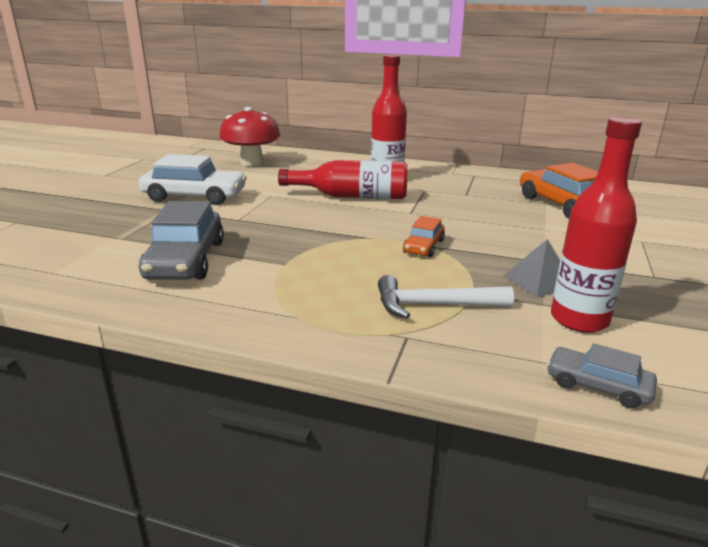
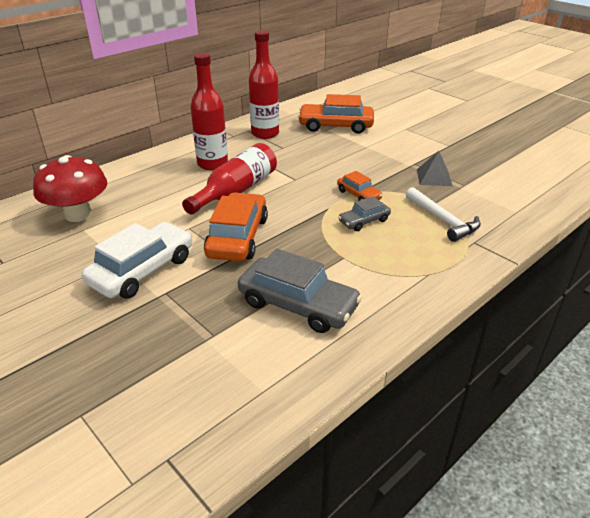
camera: 60 degrees left, 10 degrees up
(274, 214) = (238, 237): none -> orange car
(434, 305) = (443, 220): white hammer -> white hammer turned 60 degrees counterclockwise
(579, 319) = (482, 185): red bottle -> red bottle (265, 133)
(597, 386) = (543, 206): grey car -> grey car (364, 221)

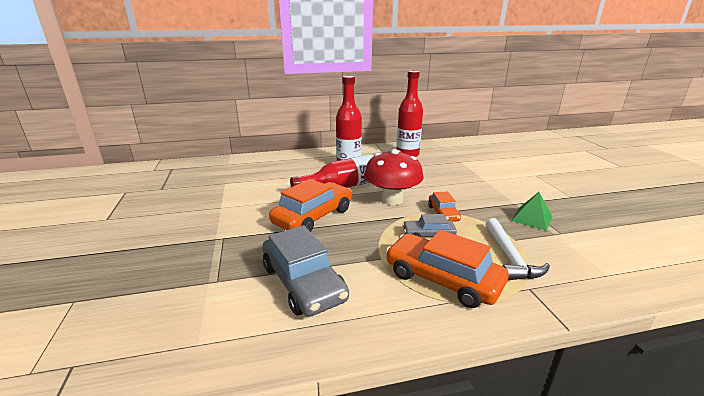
camera: 30 degrees right, 10 degrees down
(78, 214) = (232, 174): red mushroom -> red mushroom (392, 199)
(142, 270) = (227, 218): white car -> none
(335, 126) = (470, 161): orange car -> orange car (442, 279)
(434, 177) = (532, 218): grey pyramid -> green pyramid

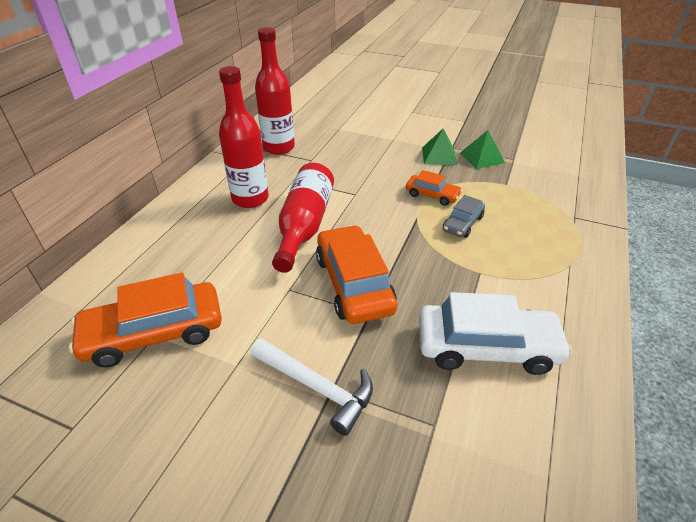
camera: 55 degrees left, 15 degrees up
(303, 283) = (487, 347): grey car -> white car
(392, 199) = (373, 210): red mushroom -> none
(442, 279) = (537, 252): orange car -> orange car (154, 333)
(498, 201) = (439, 156): none -> green pyramid
(510, 257) = (529, 201): white hammer -> white hammer (317, 387)

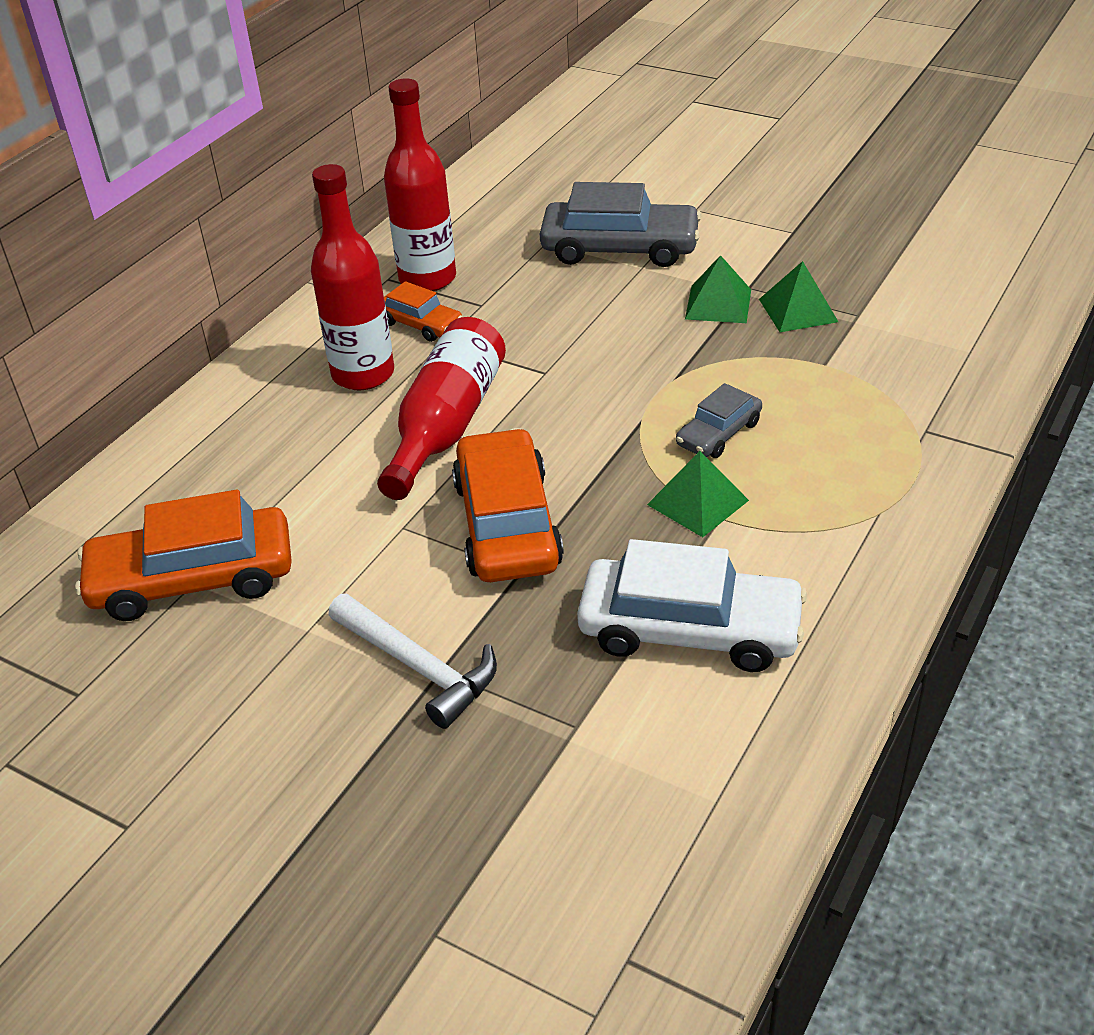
camera: 10 degrees right, 0 degrees up
(379, 130) = (620, 248): none -> grey car
(432, 195) = (681, 380): orange car -> orange car (420, 324)
(464, 264) = (697, 502): none -> green pyramid

